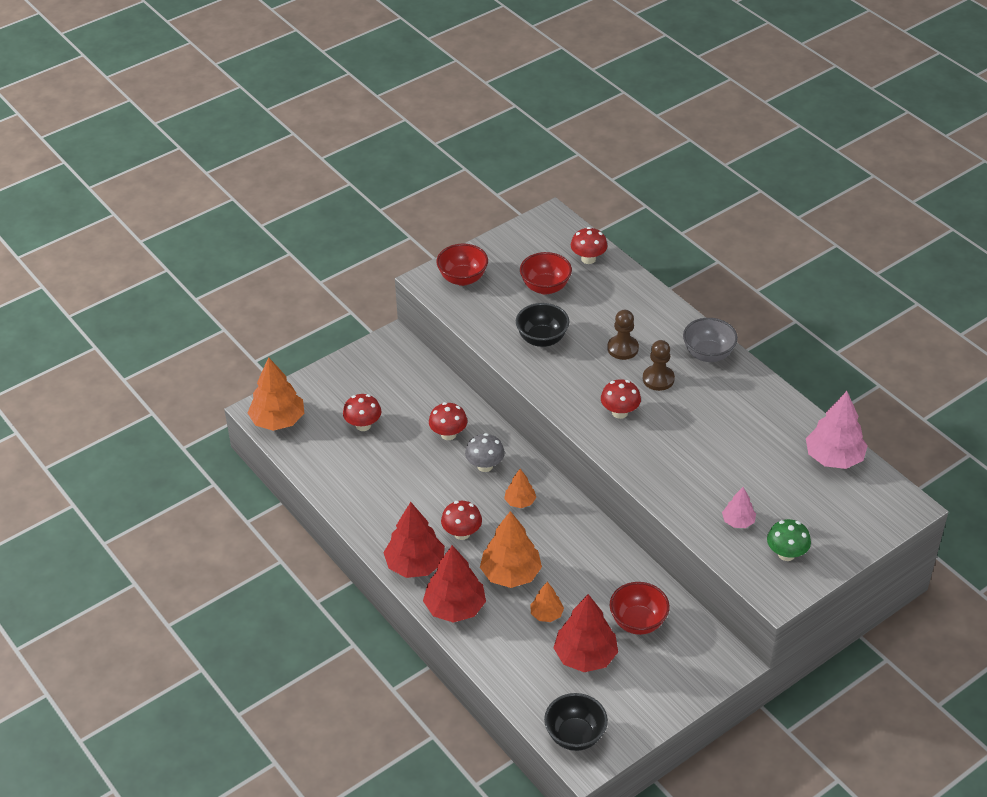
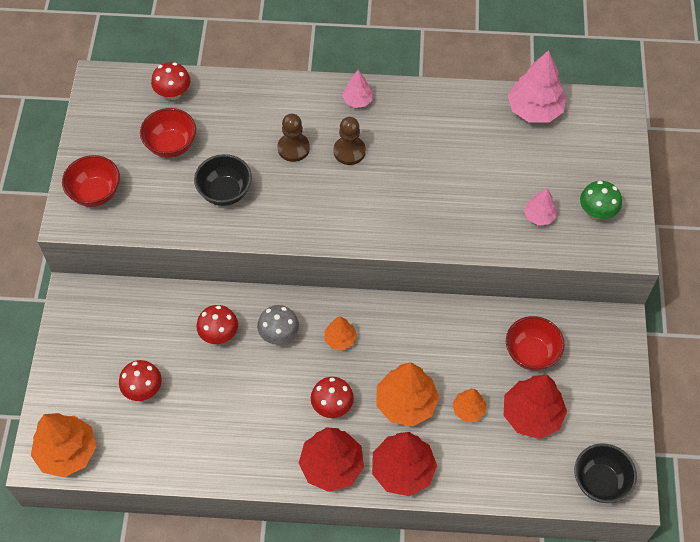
camera: 50 degrees left, 15 degrees up
(620, 412) = (357, 203): red mushroom -> none
(708, 354) = (357, 100): grey bowl -> pink tree

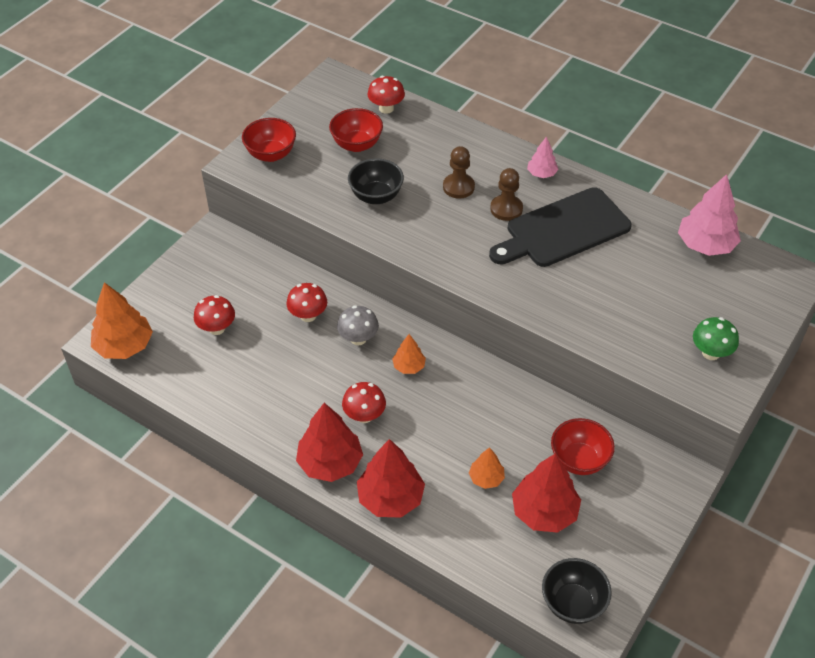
camera: 30 degrees right, 10 degrees down
(406, 403) = (432, 445): orange tree -> none
(410, 150) = (563, 230): none -> black cutting board
(539, 216) = (649, 332): pink tree -> none

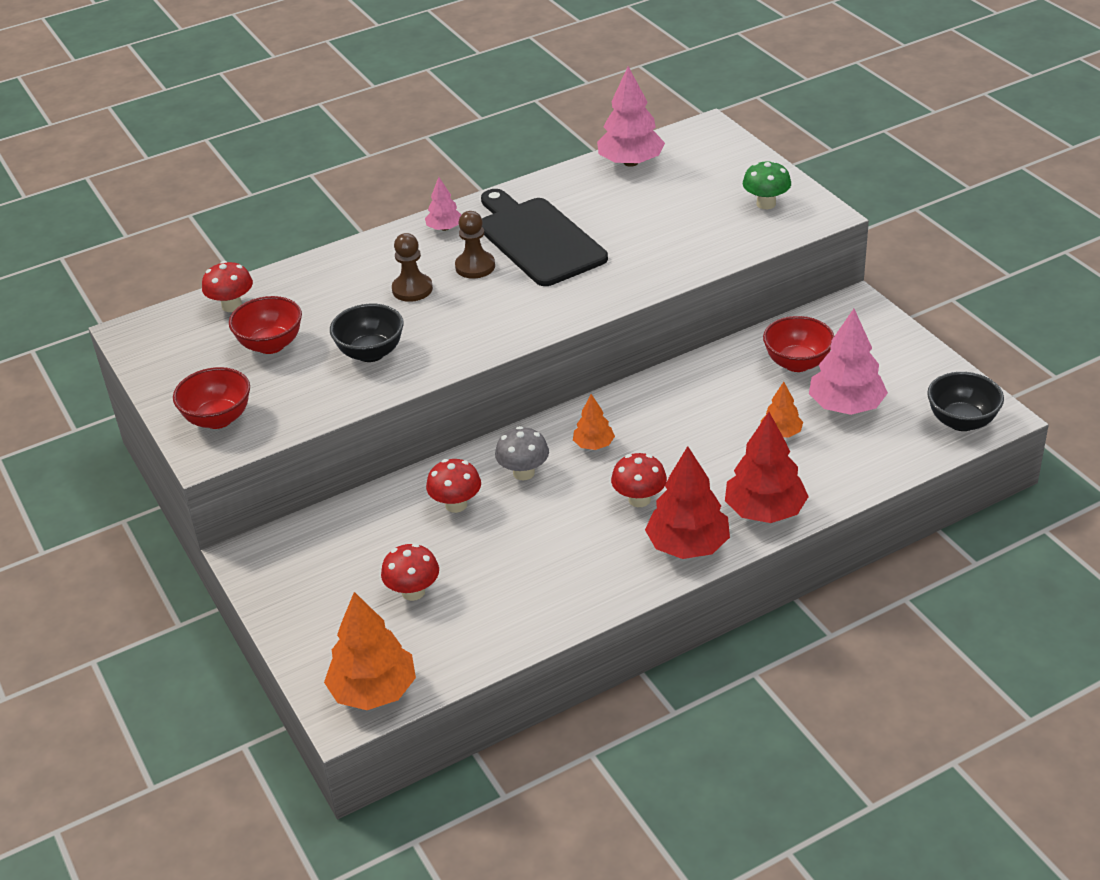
camera: 60 degrees left, 10 degrees down
(544, 512) = (846, 406): red tree -> pink tree
(563, 230) = (538, 239): black cutting board -> black cutting board turned 150 degrees clockwise

